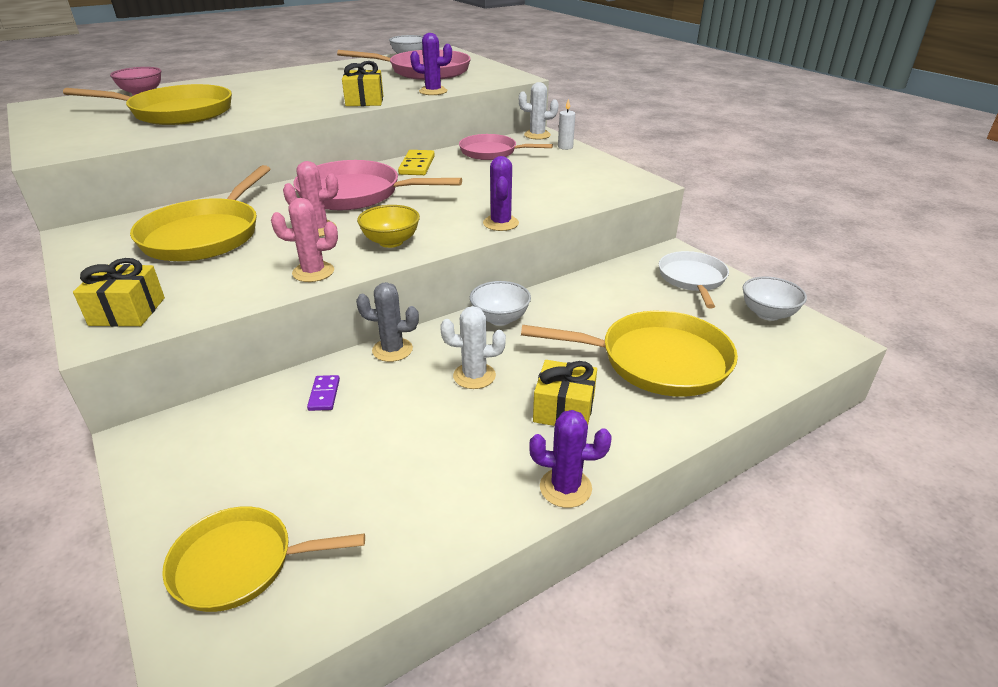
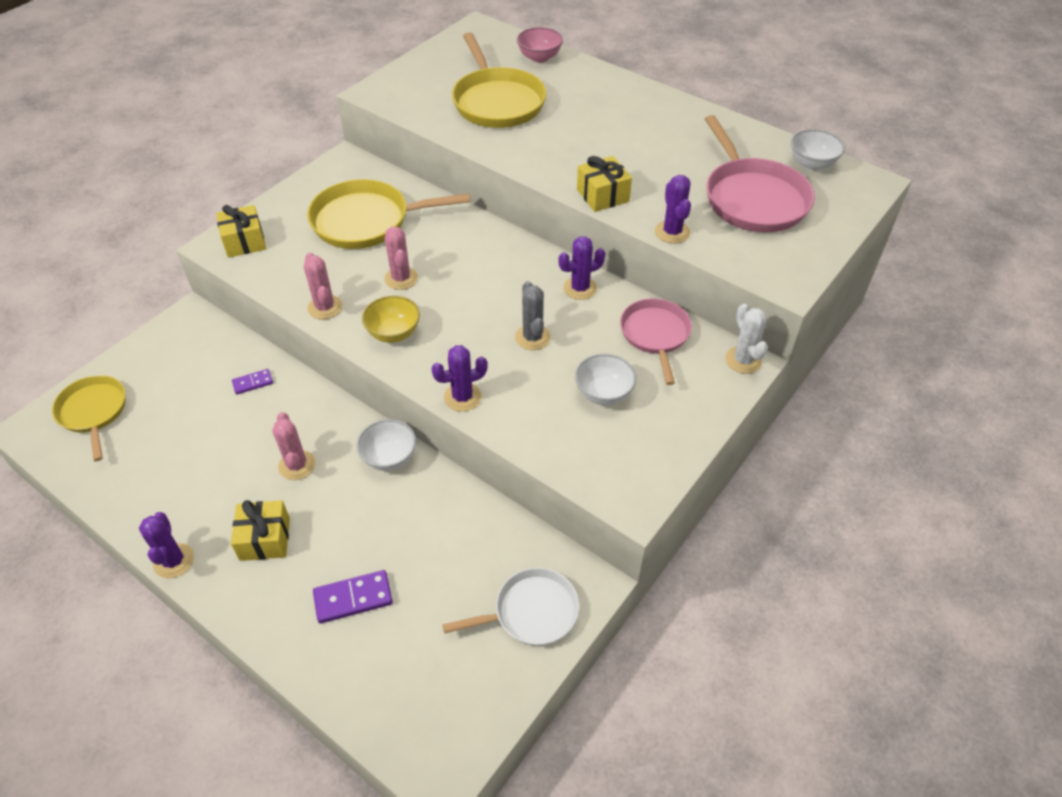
camera: 70 degrees right, 15 degrees up
(355, 194) = (485, 272): pink pan -> none
(392, 350) = (319, 400): grey cactus -> grey cactus (532, 337)
(417, 165) = (580, 288): yellow domino -> purple cactus
(474, 376) = (297, 465): white cactus -> pink cactus
(565, 147) = (716, 398): white candle -> none
(656, 361) = (353, 598): yellow pan -> purple domino
(767, 314) = (477, 699): white bowl -> white bowl (603, 393)

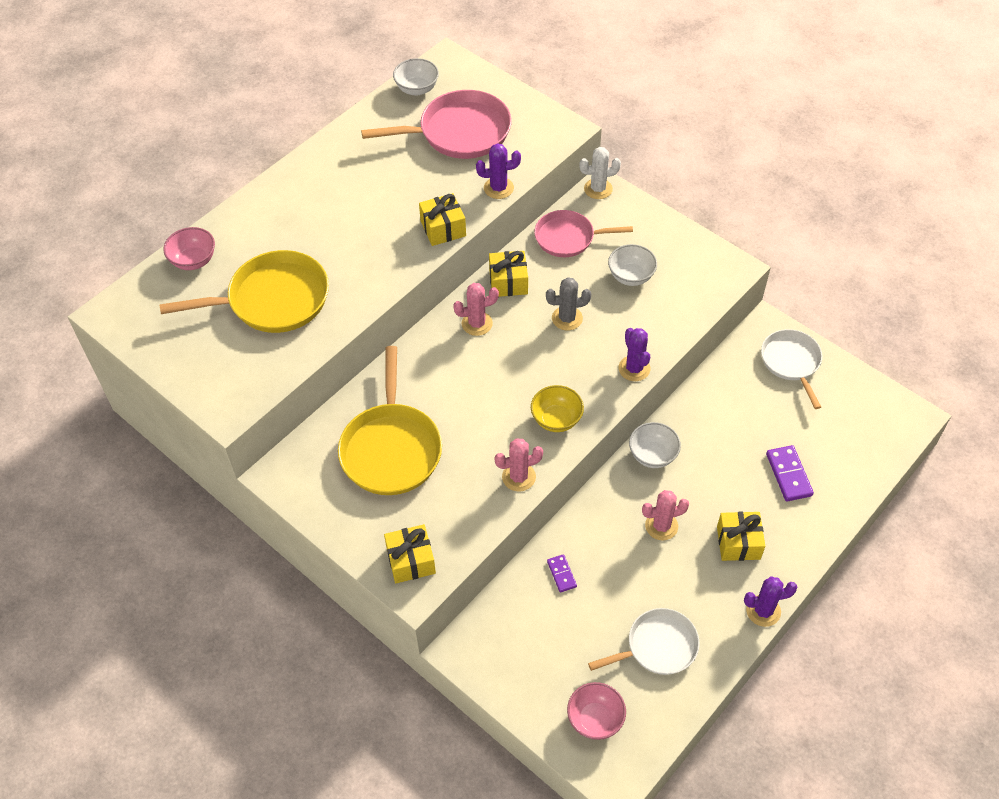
camera: 85 degrees left, 5 degrees up
(94, 412) = (595, 719): yellow pan -> pink bowl
(155, 461) = (658, 646): none -> white pan
(401, 278) = (483, 416): pink cactus -> pink cactus (477, 323)
(580, 288) = (508, 282): purple cactus -> yellow gift

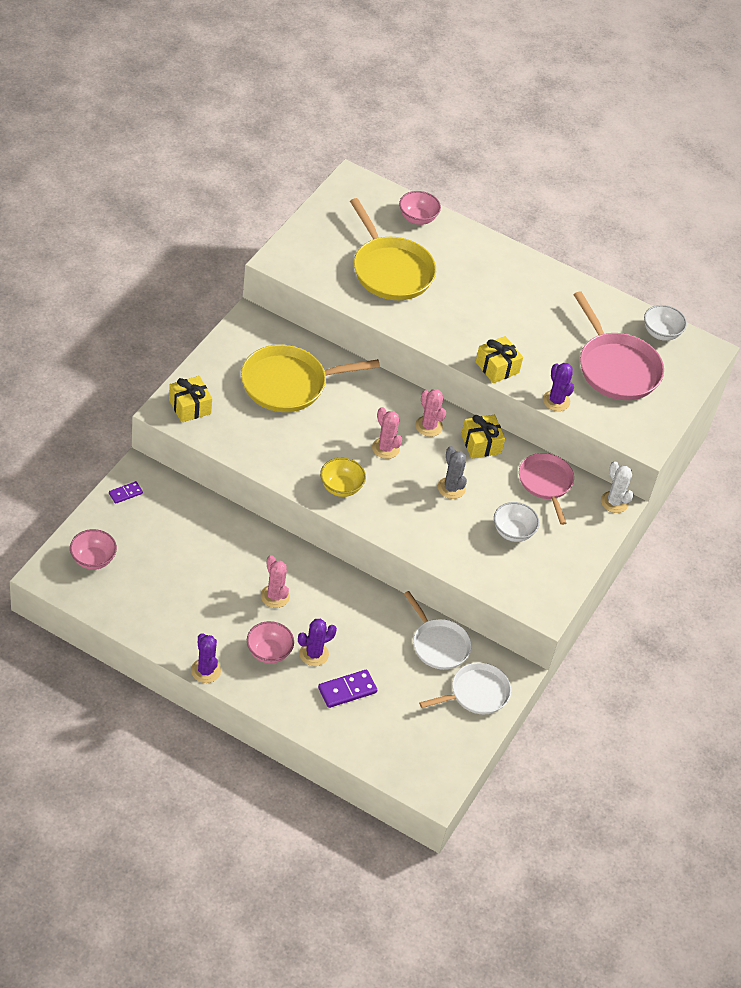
camera: 70 degrees right, 5 degrees down
(519, 477) = (278, 466): pink cactus -> pink cactus (385, 448)
(561, 574) = (216, 530): purple domino -> purple domino (125, 493)
(634, 368) = (408, 539): purple cactus -> purple cactus (314, 654)
(652, 455) = (345, 587): white bowl -> none
(658, 646) = (161, 598): white pan -> white pan (438, 644)
(738, 543) = (269, 652): yellow gift -> pink bowl

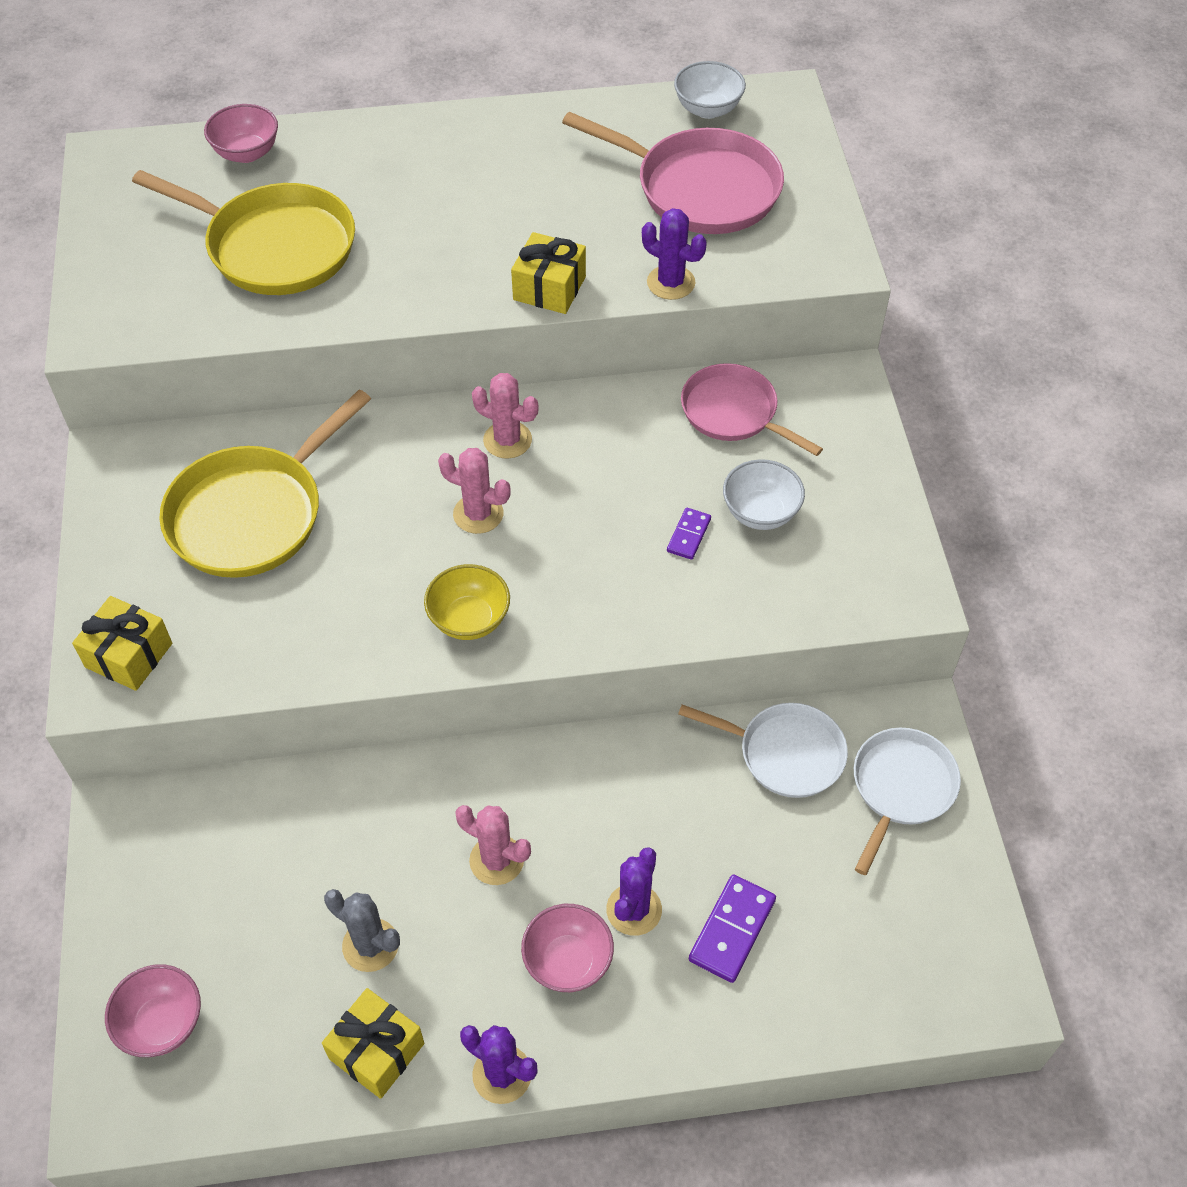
camera: 30 degrees left, 5 degrees up
(125, 493) = (125, 866): purple domino -> purple domino (688, 535)
(451, 488) = (621, 508): grey cactus -> grey cactus (370, 945)
(481, 444) = (599, 417): yellow gift -> yellow gift (376, 1051)
(614, 502) = (840, 378): white cactus -> none

